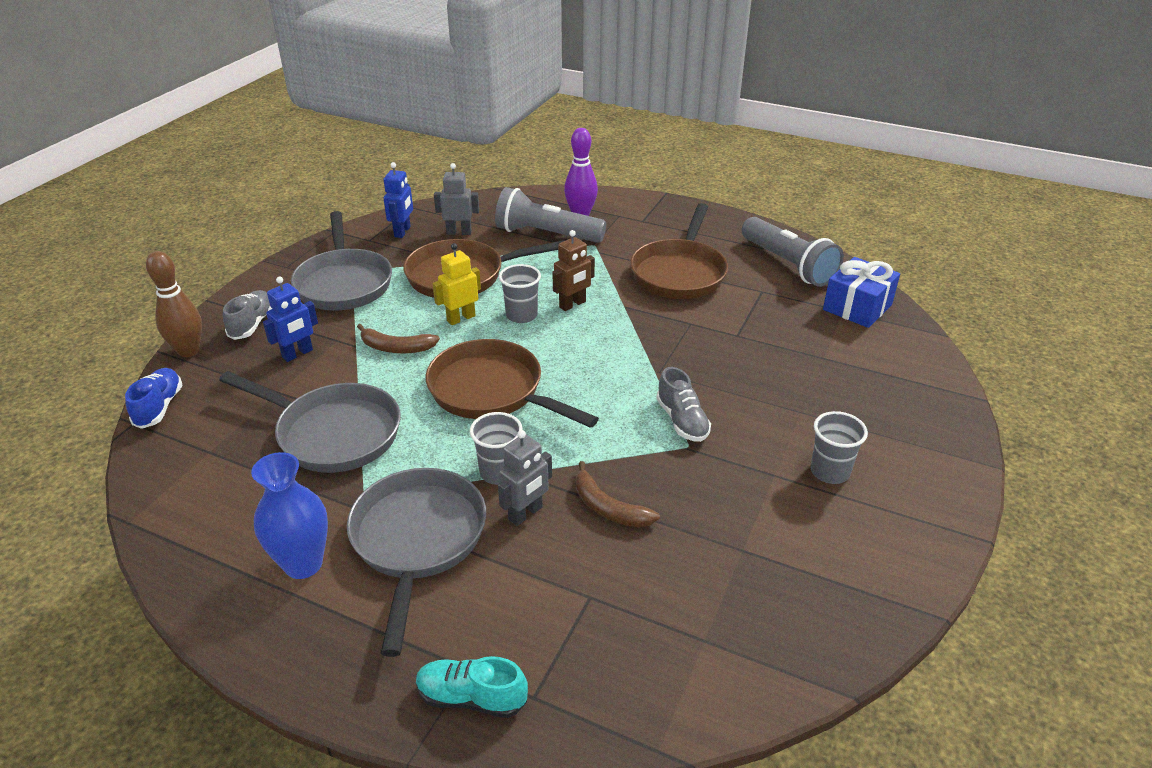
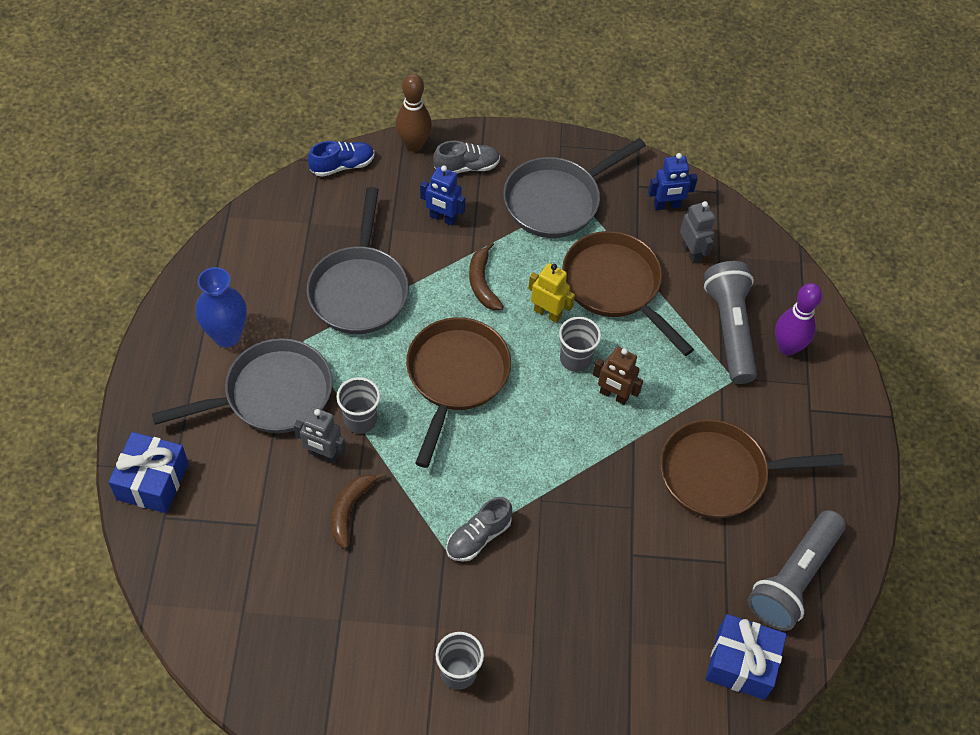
camera: 65 degrees right, 20 degrees up
(471, 698) = (152, 481): turquoise shoe -> blue gift

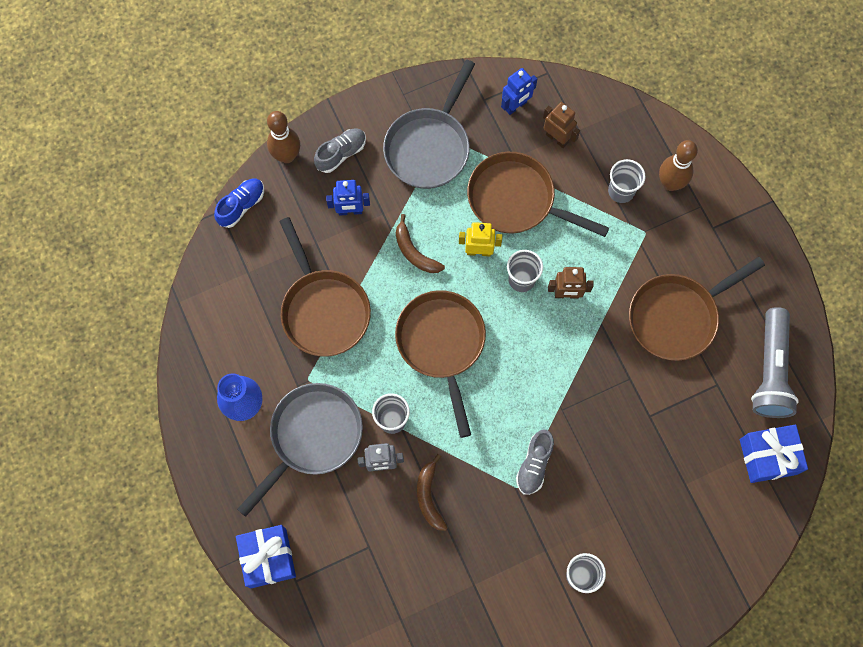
camera: 25 degrees left, 15 degrees up
(359, 289) = (323, 310): grey pan -> brown pan
(691, 252) = (557, 138): grey robot -> brown robot
(730, 329) = (621, 191): grey flashlight -> grey cup
(787, 347) = (670, 183): purple bowling pin -> brown bowling pin

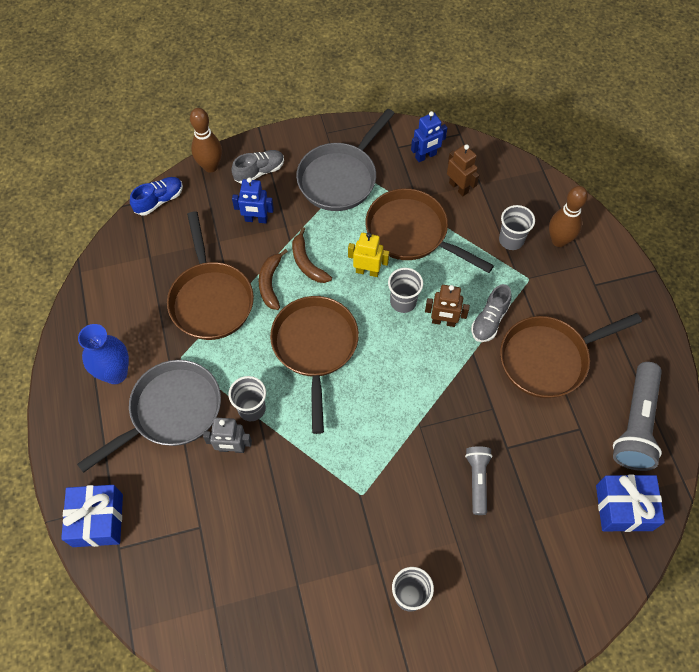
camera: 10 degrees right, 10 degrees down
(429, 496) = (271, 488): brown banana -> brown banana (270, 283)
(534, 464) = (382, 475): grey shoe -> grey shoe (489, 320)
(626, 454) = (477, 480): none -> grey flashlight

